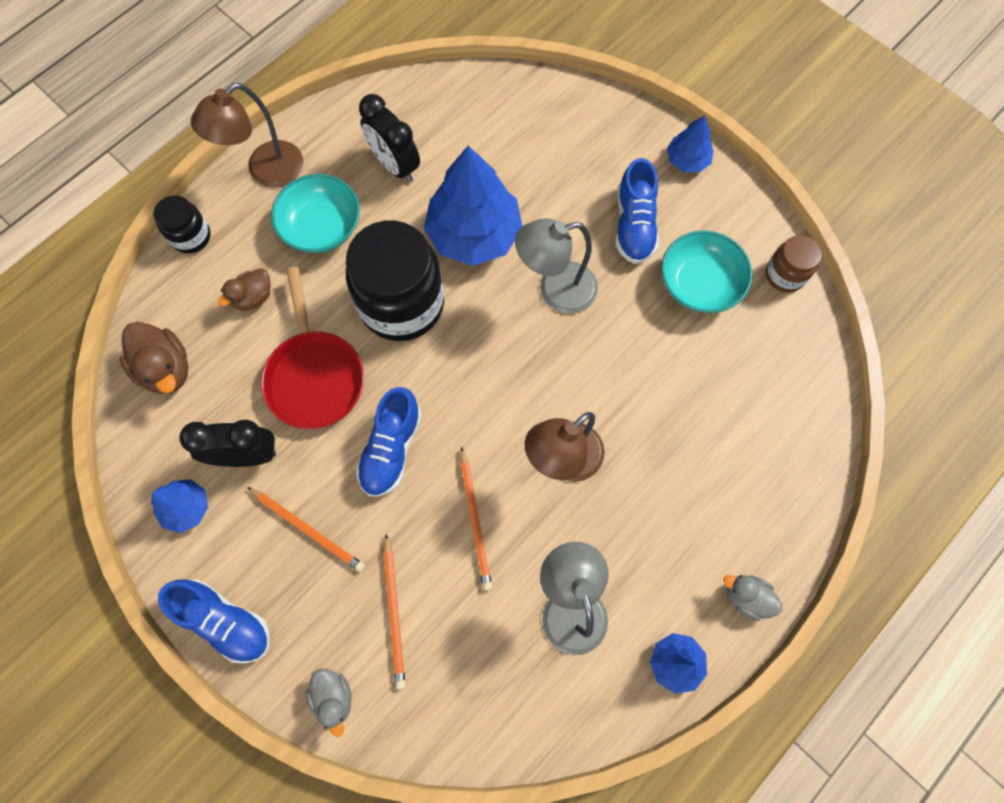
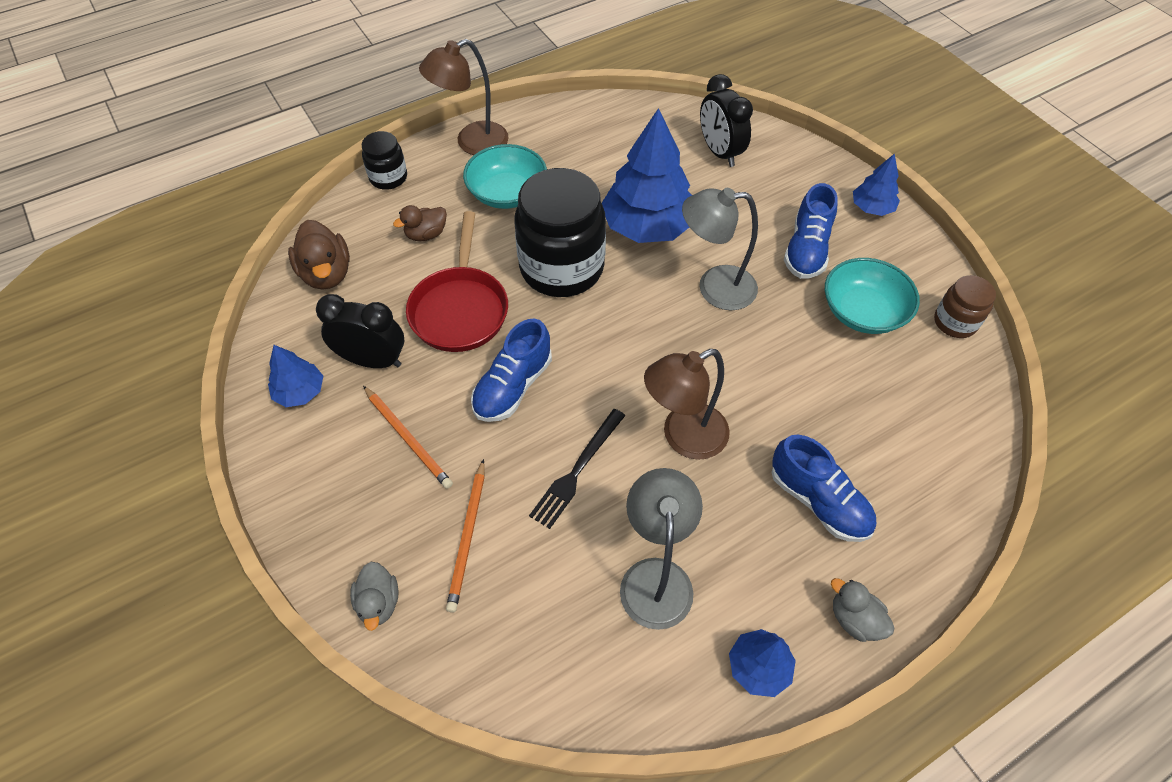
camera: 15 degrees right, 15 degrees down
(225, 621) = (297, 501): blue shoe -> blue shoe (818, 501)
(395, 165) = (589, 160): black clock -> black clock (719, 152)
(475, 520) = (577, 470): orange pencil -> black fork

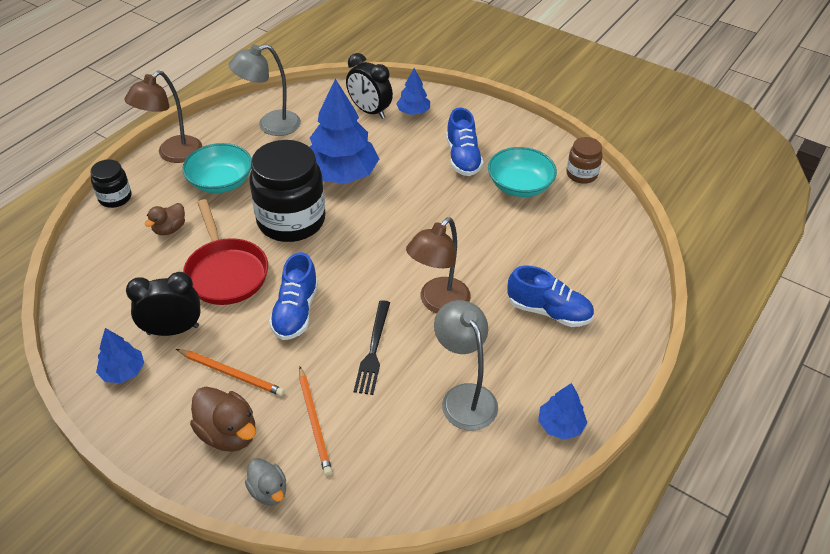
camera: 25 degrees left, 10 degrees down
(326, 274) = (99, 281): brown duck -> brown duck (228, 433)
(714, 287) = (411, 200): grey lamp -> grey lamp (270, 125)
(854, 619) = (606, 373): grey duck -> none
(872, 208) = (493, 119): blue tree -> blue tree (413, 112)

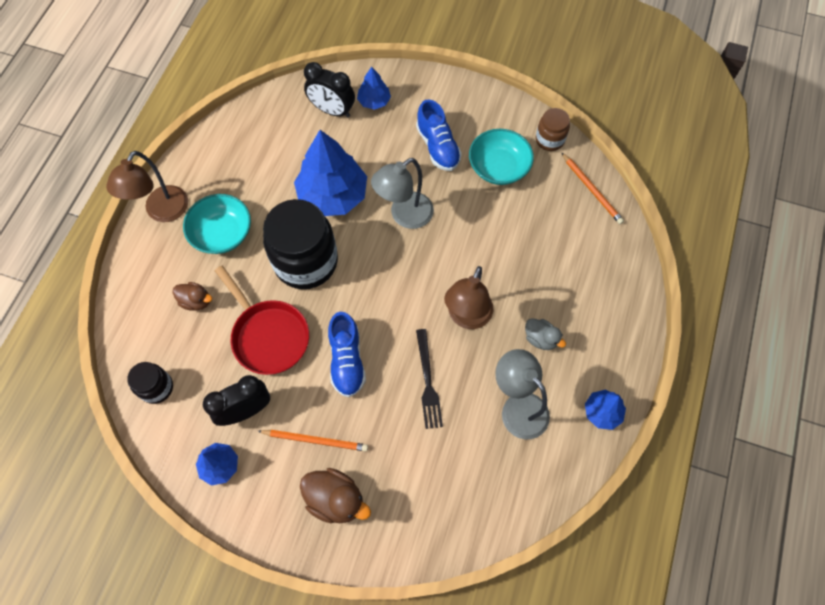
camera: 15 degrees left, 20 degrees up
(115, 198) = (128, 278): black jar -> black jar (157, 387)
(169, 229) = (196, 301): brown duck -> brown duck turned 90 degrees counterclockwise
(268, 491) = (390, 543): grey duck -> grey duck (540, 339)
(270, 125) = (243, 152): grey lamp -> grey lamp (404, 216)
(314, 422) = (403, 467): orange pencil -> orange pencil (592, 190)
(548, 311) = (562, 300): blue shoe -> none

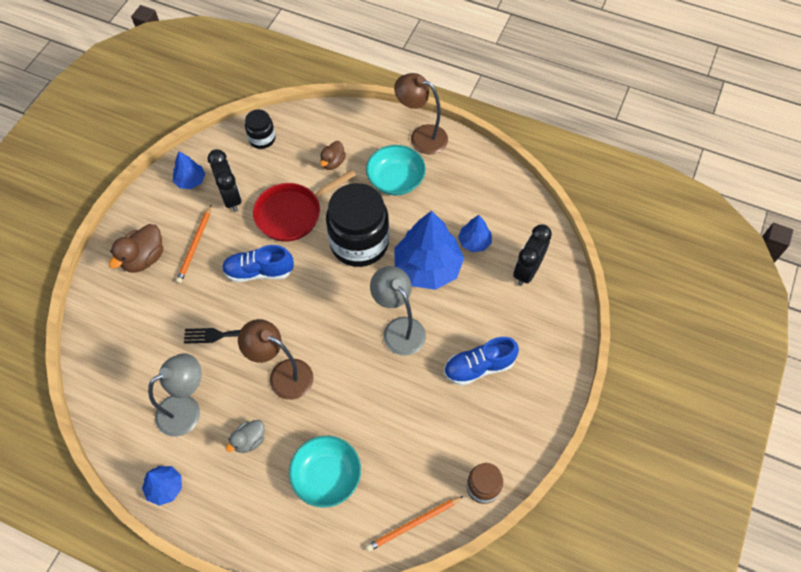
camera: 95 degrees right, 5 degrees down
(374, 101) = (538, 310): blue tree -> blue tree (474, 242)
(498, 167) = (450, 426): turquoise bowl -> turquoise bowl (326, 476)

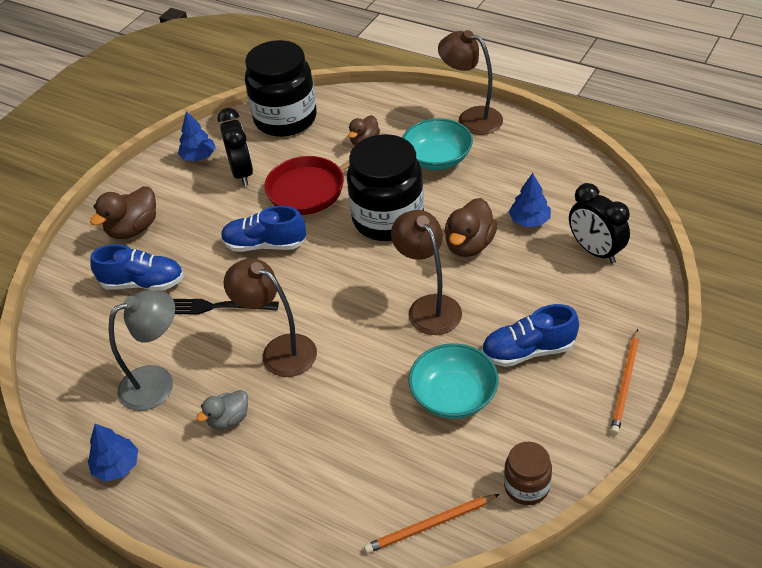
camera: 10 degrees right, 15 degrees down
(160, 313) = (143, 283): none -> blue shoe
(195, 246) = (193, 218): orange pencil -> orange pencil (625, 383)
(262, 139) = (285, 119): black jar -> black jar, size x2.03
(326, 476) = (321, 463): turquoise bowl -> turquoise bowl (453, 395)
(399, 328) = (429, 307): grey lamp -> brown lamp
(427, 267) = (469, 245): blue tree -> brown duck
(527, 271) = (595, 251): black clock -> black clock turned 75 degrees counterclockwise

